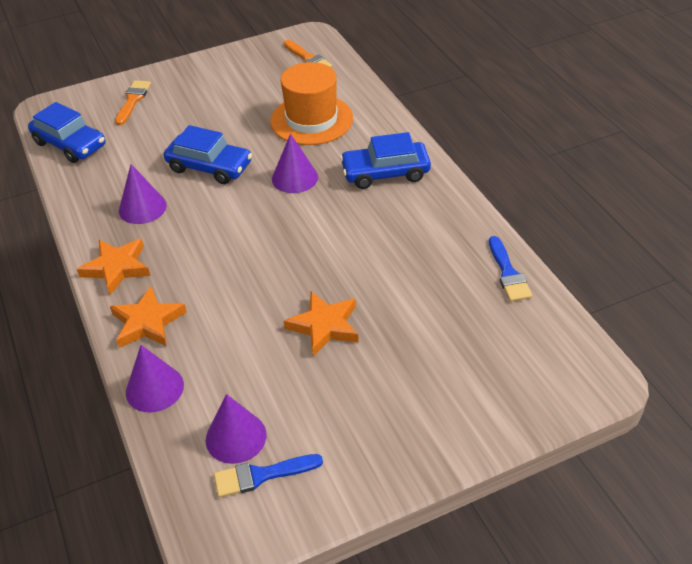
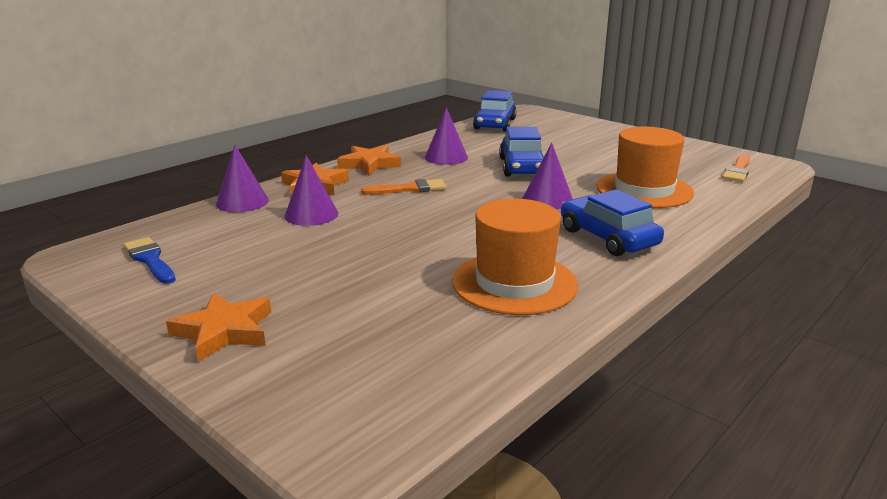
camera: 65 degrees right, 20 degrees down
(133, 100) = (572, 129): orange brush -> orange brush (409, 189)
(236, 437) = (194, 241): purple cone -> purple cone (311, 214)
(324, 326) = (348, 251): orange star -> orange star (224, 331)
(431, 245) = (514, 283): none -> orange hat
(508, 273) = (509, 342): blue brush -> none

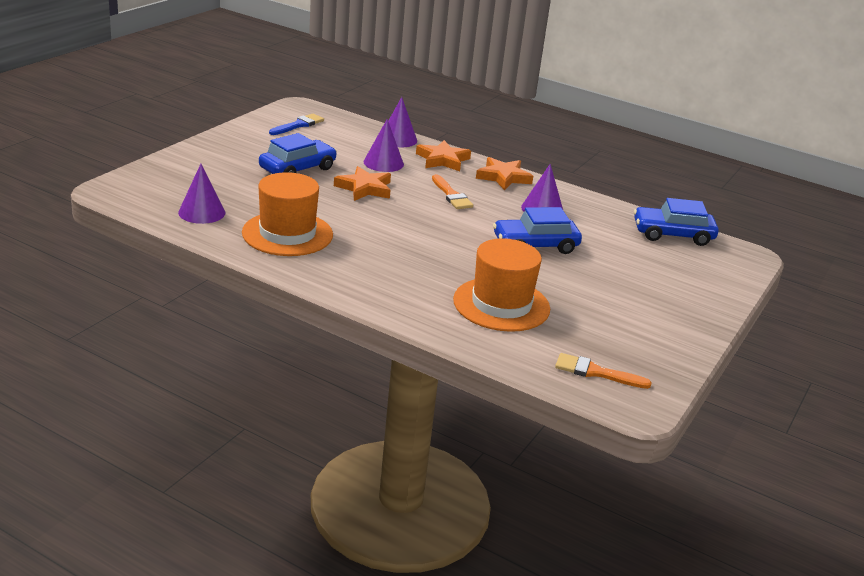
camera: 75 degrees right, 5 degrees up
(224, 331) = (216, 153): orange star -> orange star (364, 188)
(547, 199) = (453, 253): purple cone -> purple cone (202, 212)
(608, 238) = (377, 275): blue car -> blue car (297, 169)

